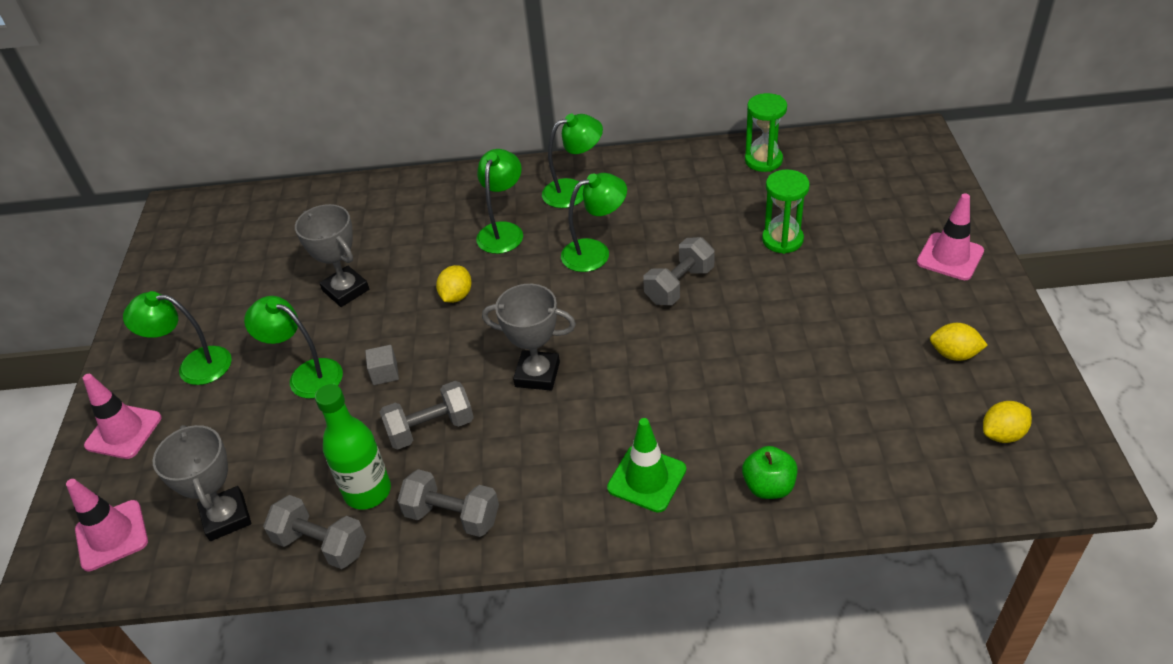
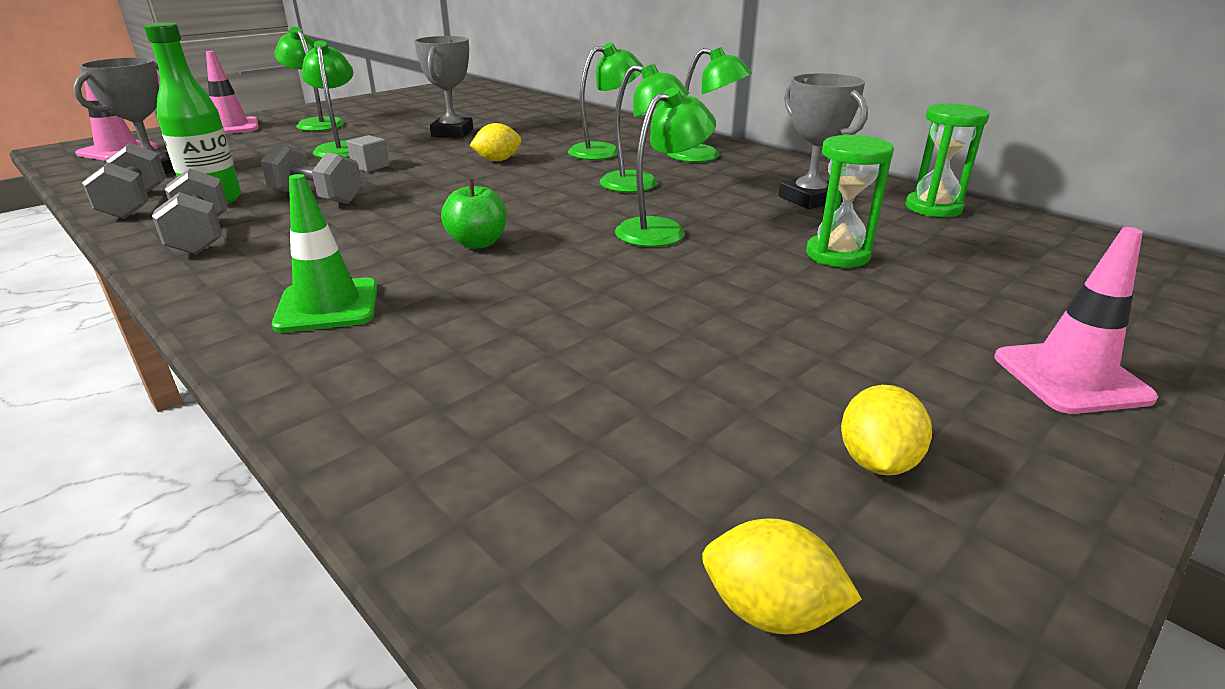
camera: 45 degrees right, 15 degrees down
(537, 374) = (436, 212): grey trophy -> grey trophy (809, 199)
(679, 285) = (661, 229): grey dumbbell -> green lamp
(768, 486) = (380, 389): green apple -> green apple (477, 243)
(954, 354) = (877, 461): yellow lemon -> yellow lemon turned 45 degrees clockwise

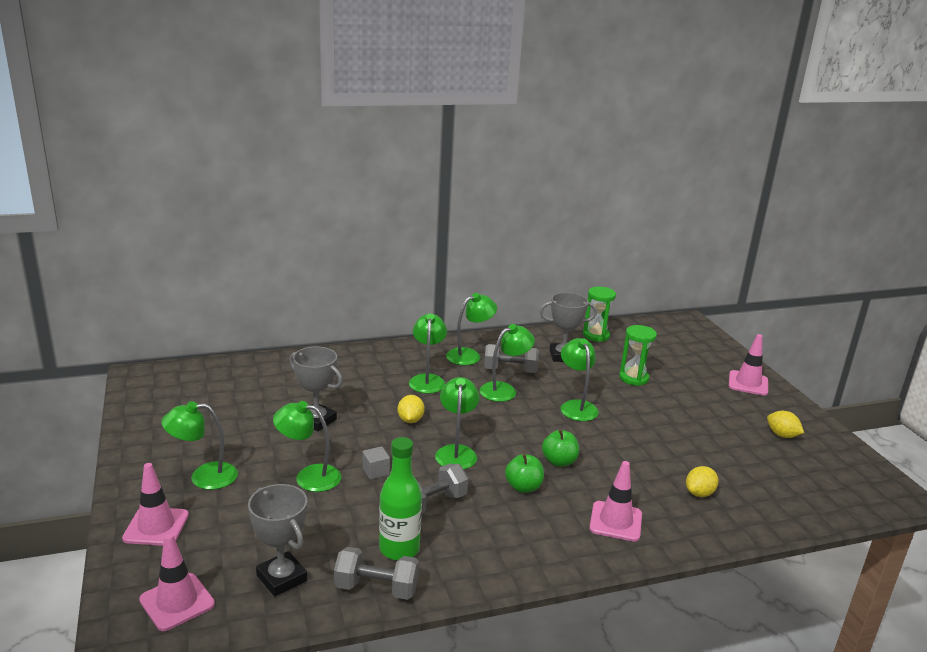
camera: 65 degrees left, 5 degrees down
(201, 236) = (478, 558): grey dumbbell -> grey dumbbell (510, 371)
(328, 306) = (615, 521): green traffic cone -> pink traffic cone
(388, 233) = (523, 487): none -> green apple
(446, 189) = (456, 452): none -> green lamp
(770, 610) = (838, 476): yellow lemon -> yellow lemon (699, 493)

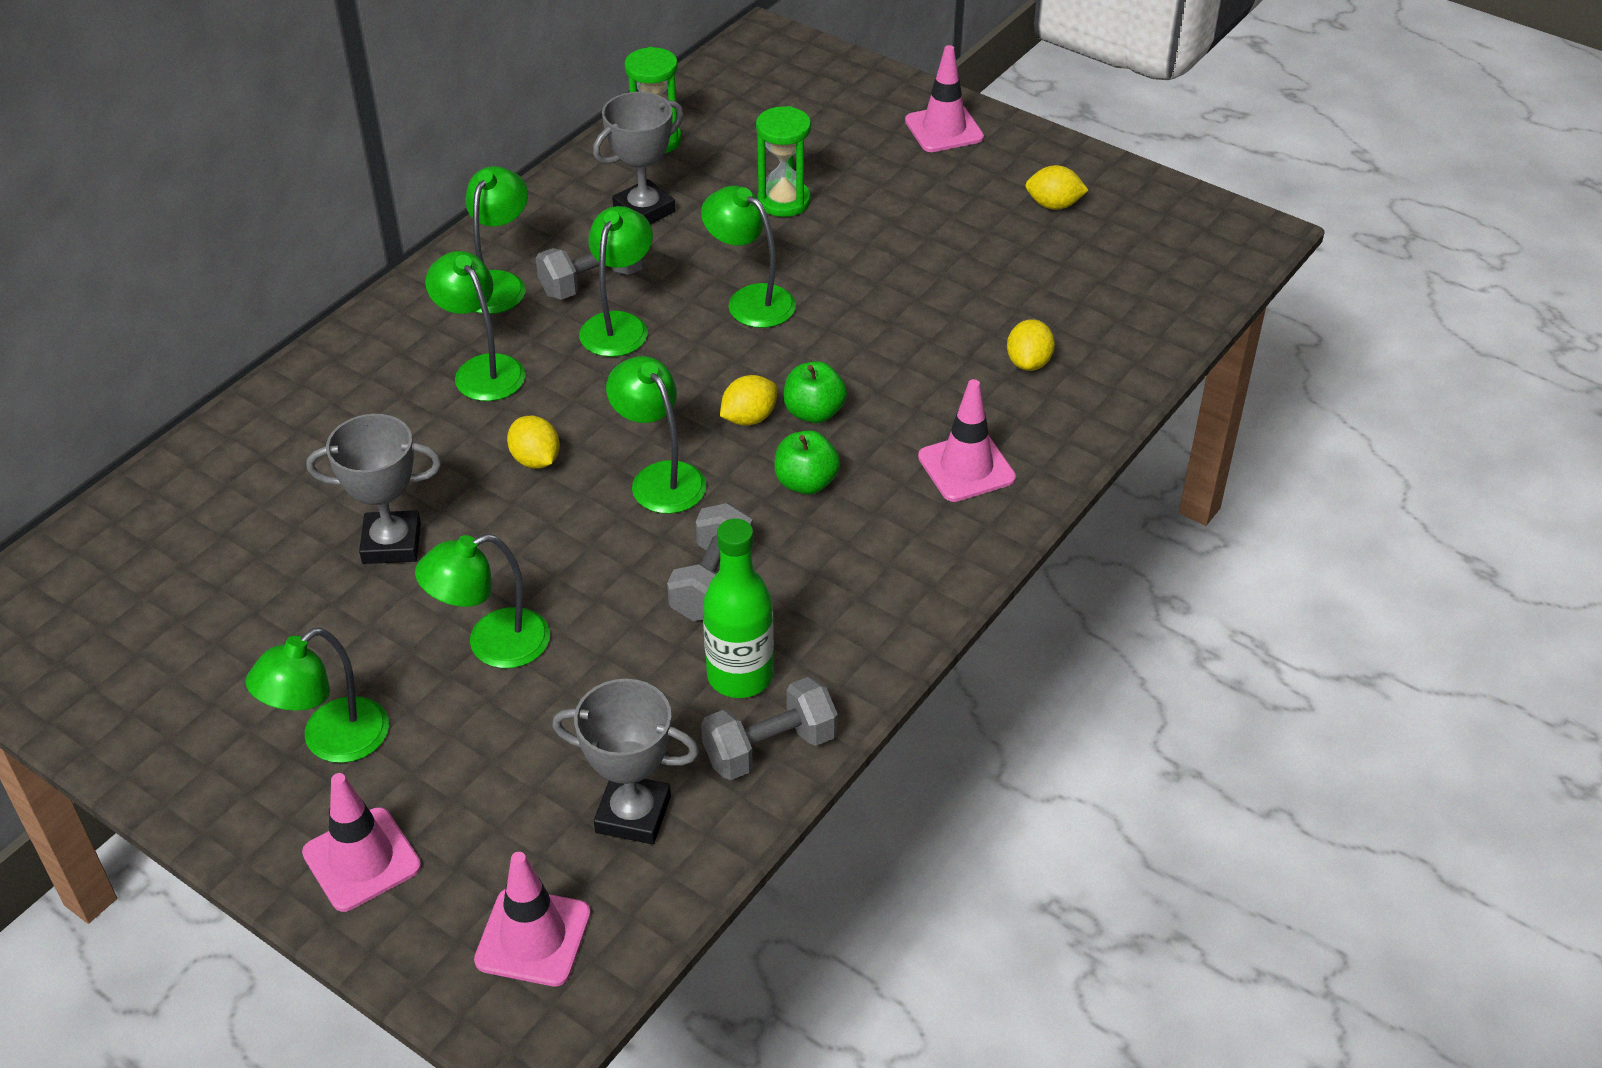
camera: 35 degrees left, 20 degrees up
(376, 471) = (580, 577): grey cube -> none
(524, 449) = (749, 418): none -> yellow lemon

